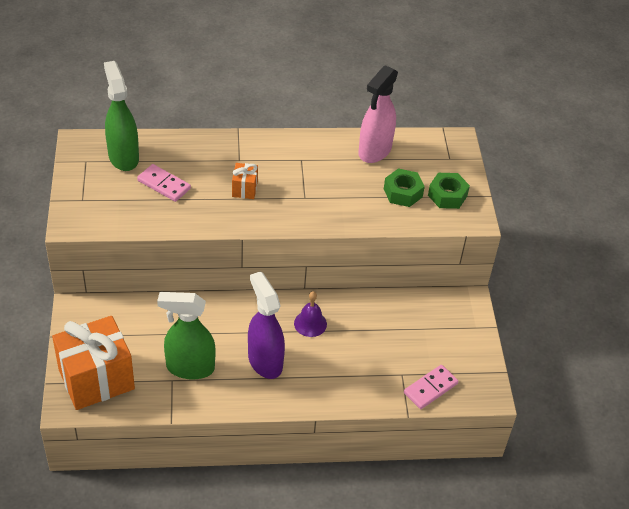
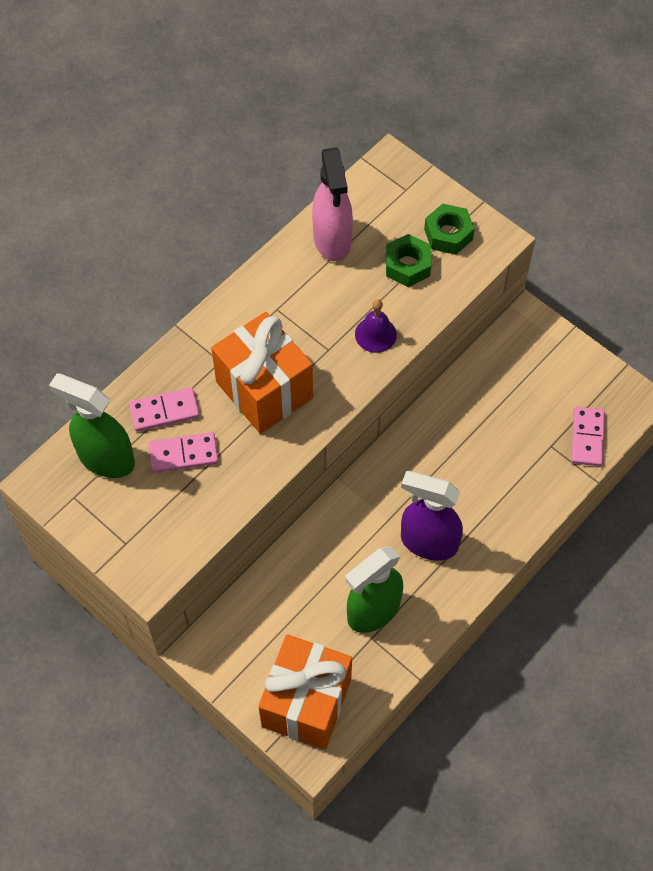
camera: 40 degrees left, 15 degrees up
(180, 159) = (164, 411): none -> pink domino
(244, 189) = (264, 390): orange gift -> orange gift, size x2.27
(310, 323) = (424, 467): purple bell -> purple bell (375, 334)

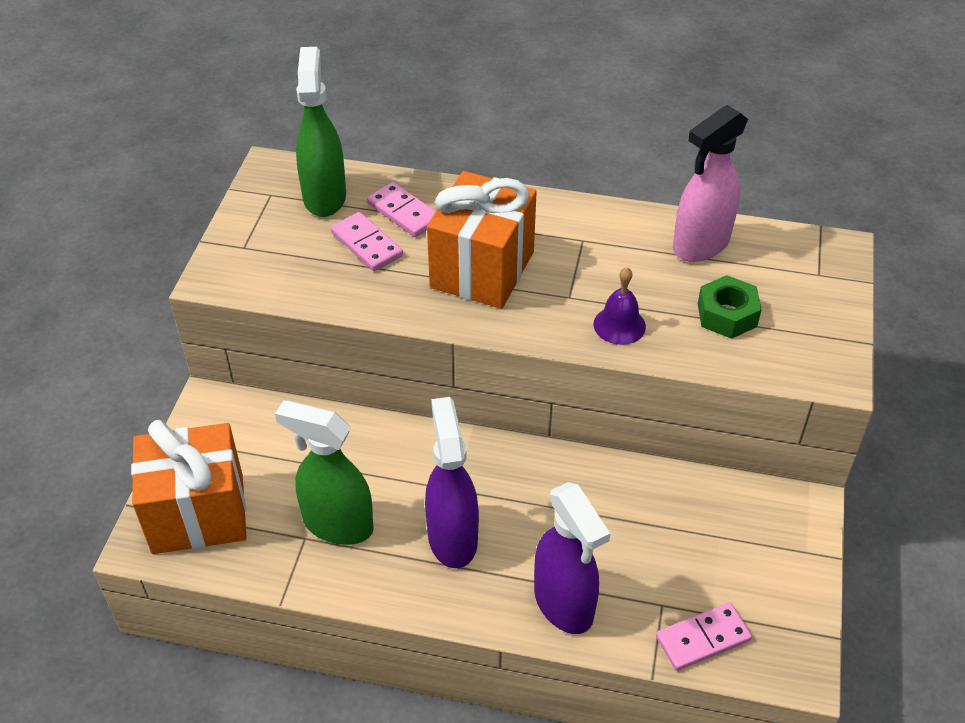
camera: 60 degrees right, 15 degrees down
(448, 234) = (799, 331): green nut -> none
(519, 502) = (564, 604): none -> purple spray bottle

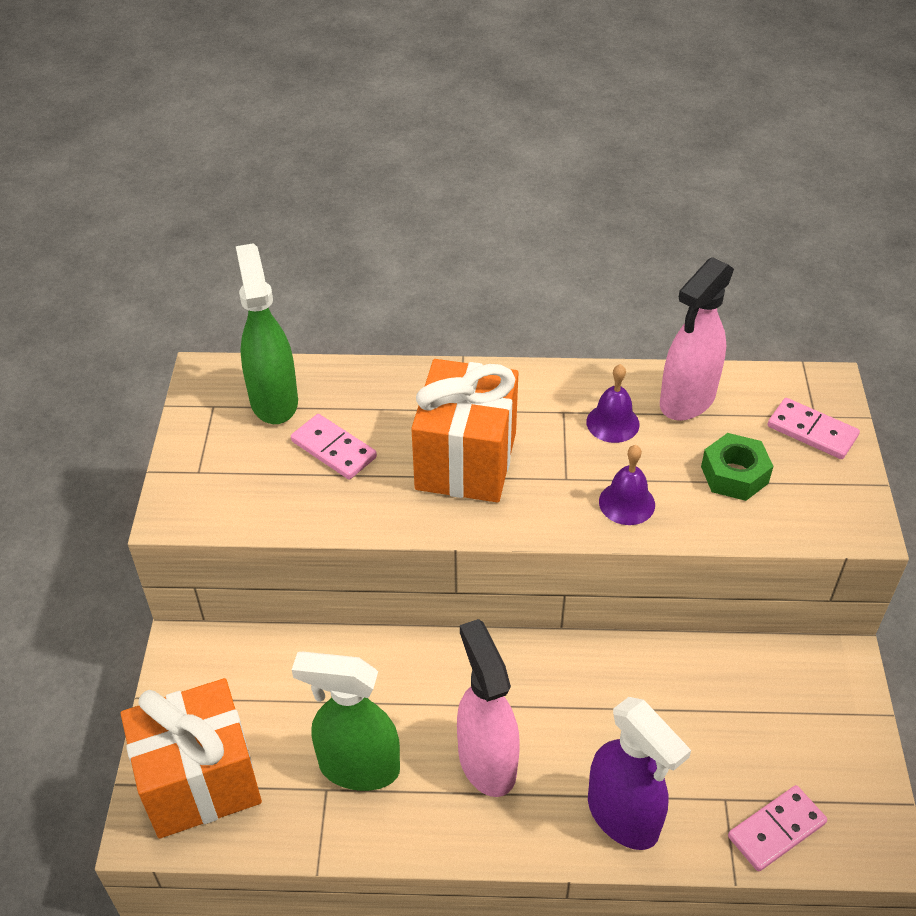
camera: 10 degrees left, 0 degrees up
(404, 212) = (365, 407): pink domino -> pink domino (812, 431)
(452, 538) = (486, 761): purple spray bottle -> pink spray bottle
(625, 255) = (612, 423): none -> purple bell

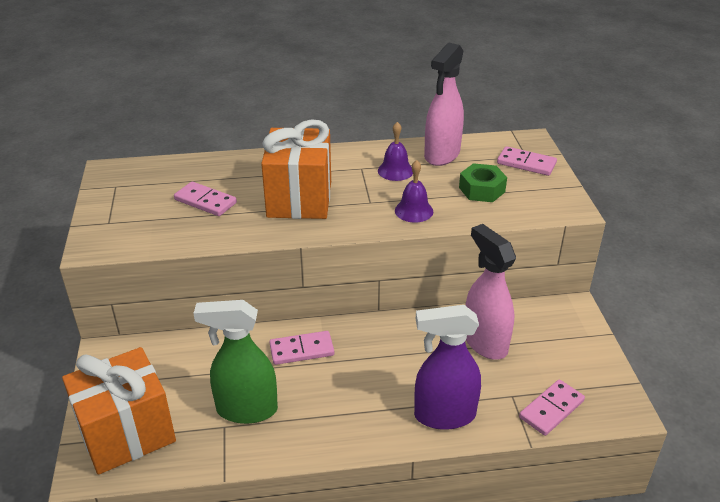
camera: 10 degrees left, 10 degrees down
(274, 400) = (159, 179): green spray bottle -> none
(445, 681) = (301, 350): none -> pink domino
(486, 761) = (340, 394): pink spray bottle -> pink spray bottle (484, 342)
(623, 817) = (444, 415): purple spray bottle -> purple spray bottle turned 135 degrees clockwise

